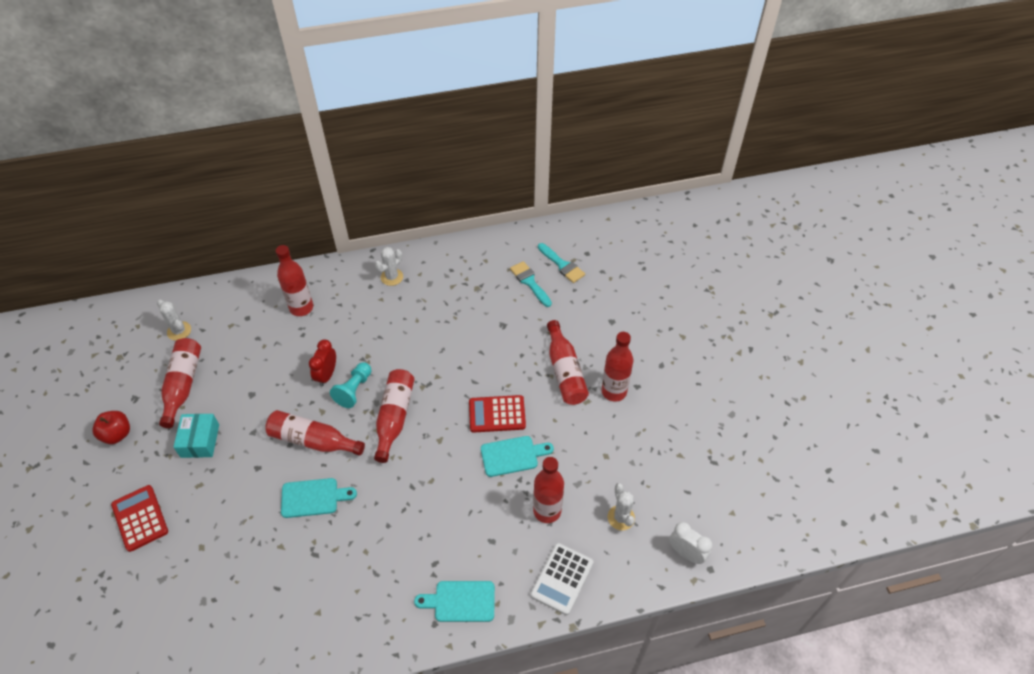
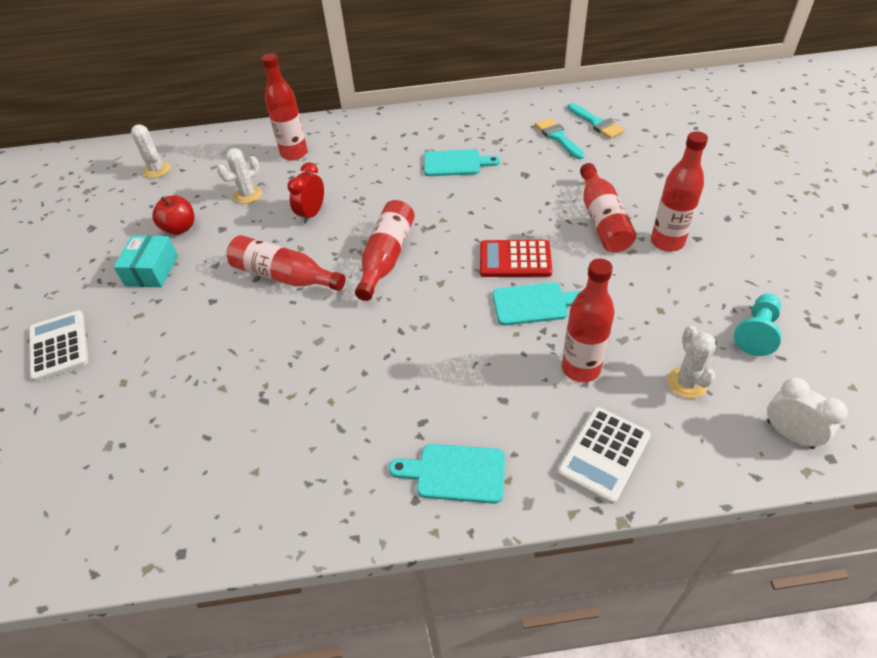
camera: 10 degrees right, 5 degrees down
(117, 434) = (61, 260): red apple -> red apple (180, 228)
(140, 518) = (59, 346): red calculator -> white calculator
(183, 385) = (147, 217): red bottle -> none
(313, 497) = (273, 336): turquoise cutting board -> turquoise cutting board (455, 163)
(354, 390) = (341, 229): turquoise pawn -> turquoise pawn (756, 332)
(392, 277) = (399, 130): white cactus -> white cactus (248, 195)

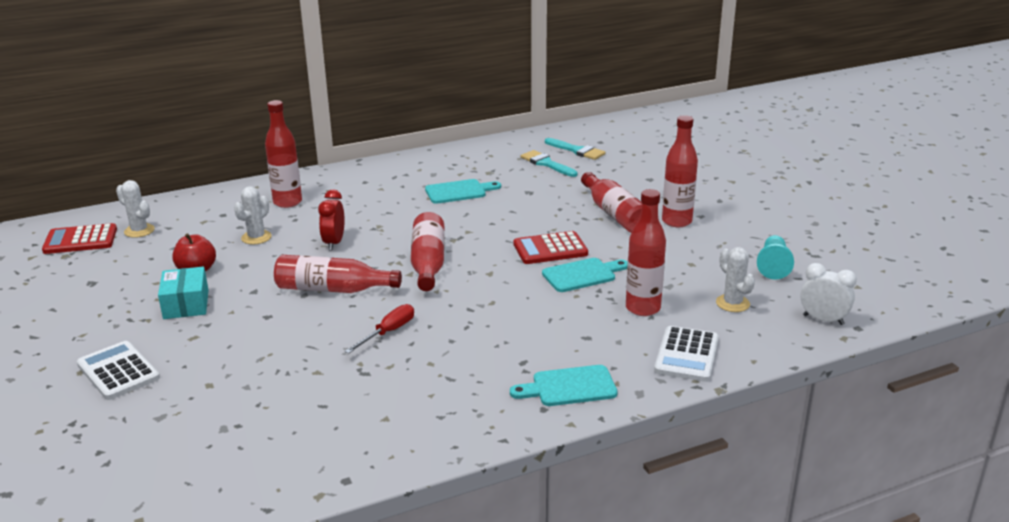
camera: 20 degrees left, 20 degrees down
(106, 174) = (80, 240): none -> red calculator
(309, 347) = (388, 332): none -> red screwdriver

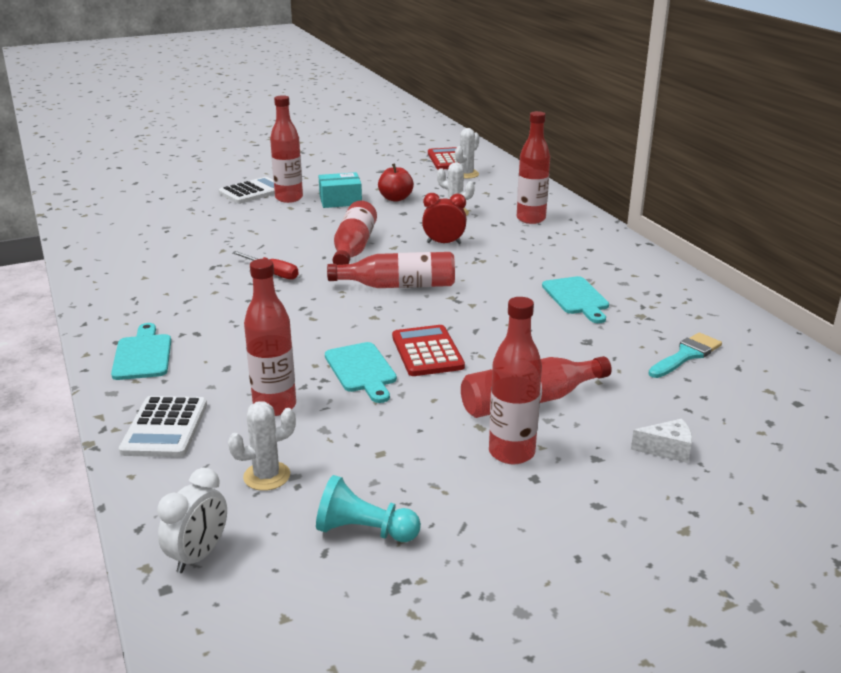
camera: 90 degrees right, 0 degrees up
(159, 341) = (289, 198): none -> red bottle
(577, 151) = (747, 381): turquoise brush -> none
(659, 178) = (667, 450): none -> white cheese
(687, 355) = (165, 428): white calculator -> white calculator turned 105 degrees counterclockwise

